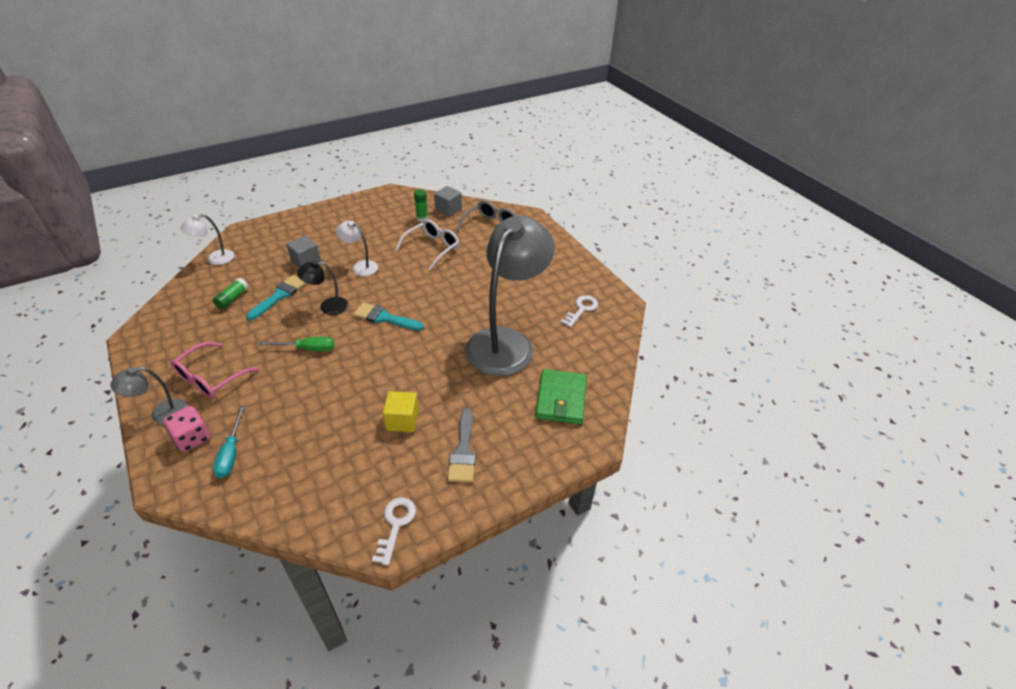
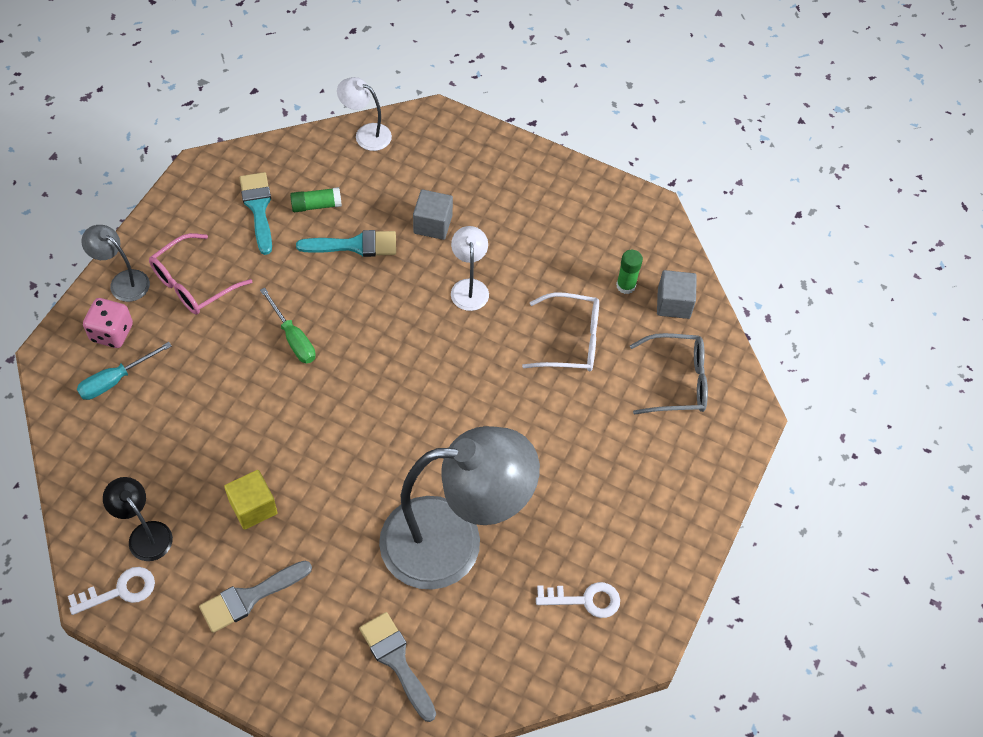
camera: 55 degrees right, 15 degrees up
(211, 377) = (193, 283): pink glasses -> pink glasses turned 45 degrees counterclockwise
(328, 306) = (373, 306): black lamp -> black lamp (145, 534)
(384, 318) = (397, 378): turquoise brush -> turquoise brush (258, 208)
(561, 399) = (396, 661): green wallet -> grey brush

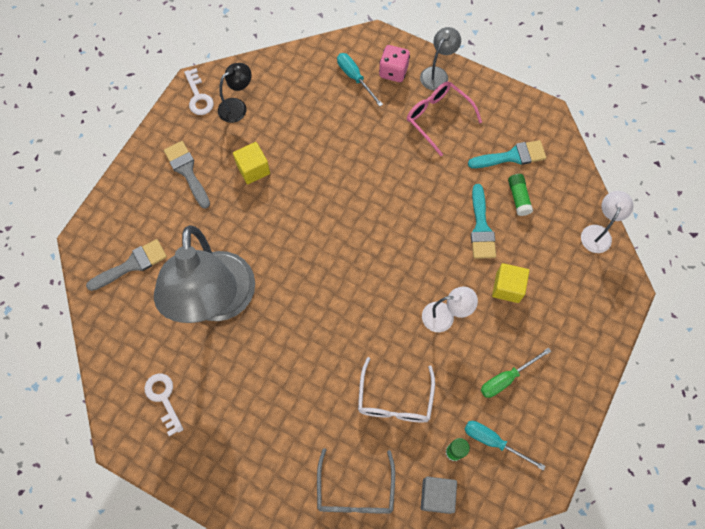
camera: 95 degrees right, 10 degrees up
(293, 338) = (392, 187): green screwdriver -> green screwdriver (506, 378)
(433, 224) = (507, 287): grey cube -> yellow cube
(585, 600) = (163, 398): white key -> white key turned 150 degrees clockwise
(611, 249) = (493, 441): none -> turquoise screwdriver

